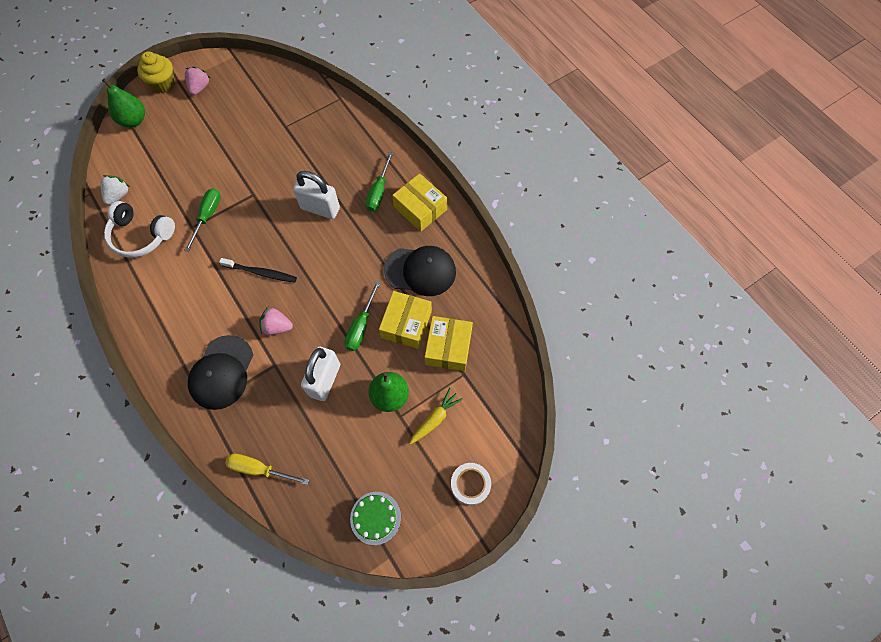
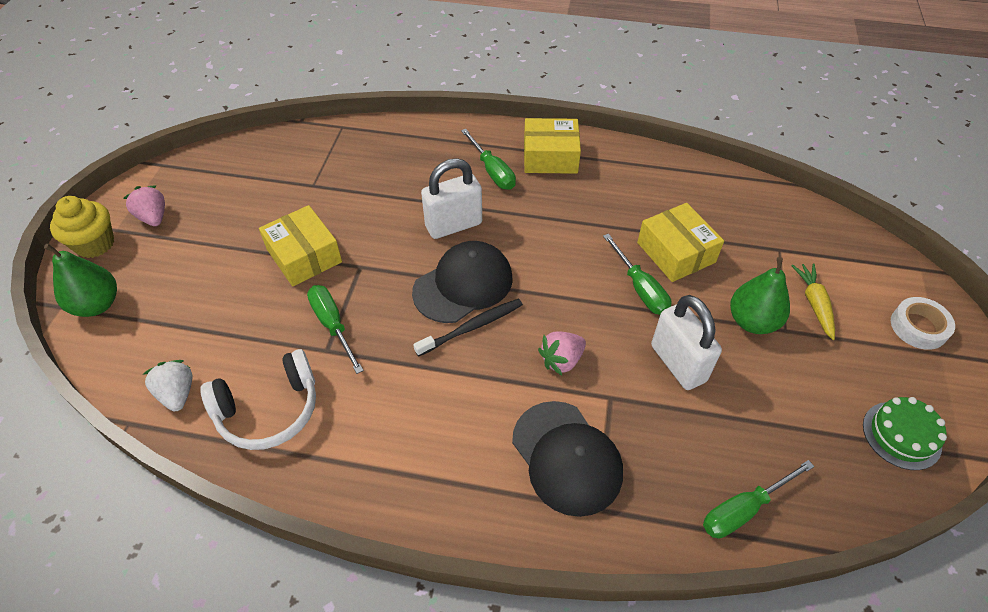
camera: 45 degrees left, 15 degrees down
(259, 469) = (743, 509): yellow screwdriver -> green screwdriver
(420, 271) = (623, 202): black cap -> black cap (463, 285)
(448, 347) = (736, 240): yellow box -> yellow box (304, 256)

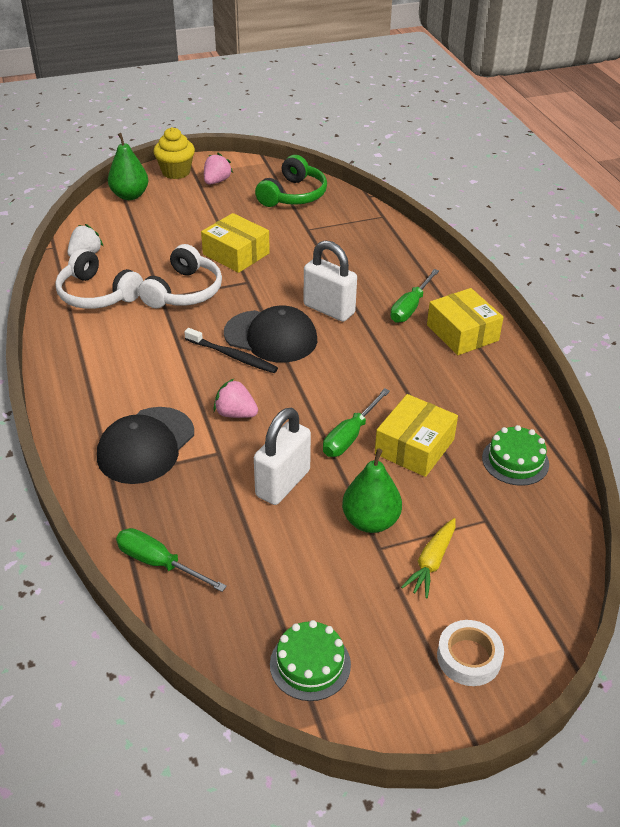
camera: 60 degrees right, 10 degrees down
(244, 170) = (293, 195): none -> green headphones
(304, 256) = (236, 254): yellow box -> yellow box turned 75 degrees counterclockwise
(333, 325) = (184, 291): green screwdriver -> white headphones
(722, 201) = (515, 461): none -> green cake
(814, 303) = (431, 562): yellow carrot -> yellow carrot turned 150 degrees clockwise

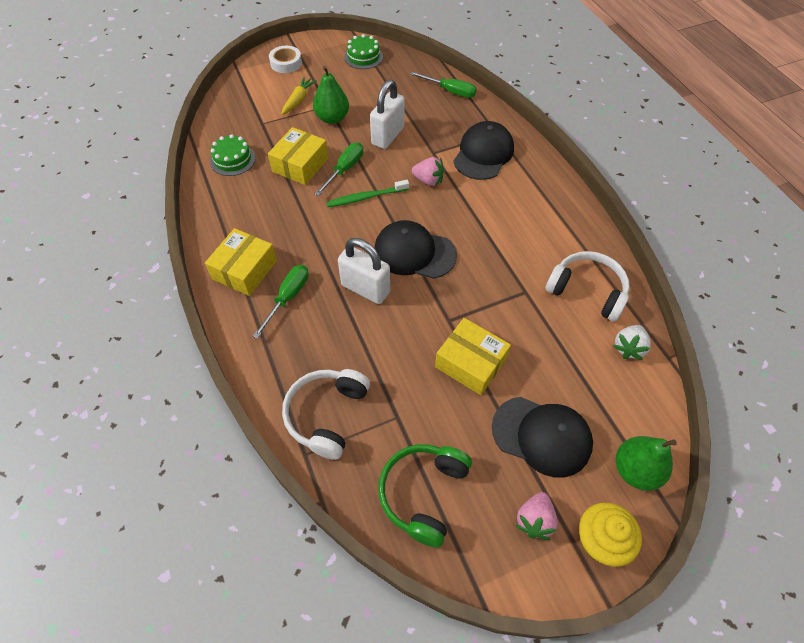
camera: 175 degrees right, 15 degrees up
(184, 291) = (506, 301): white headphones -> white headphones (327, 415)
(192, 214) = (542, 436): none -> black cap
(233, 356) = (442, 230): black toothbrush -> none
(323, 398) = (365, 197): none -> green toothbrush
(462, 333) = (244, 270): yellow box -> yellow box turned 60 degrees clockwise

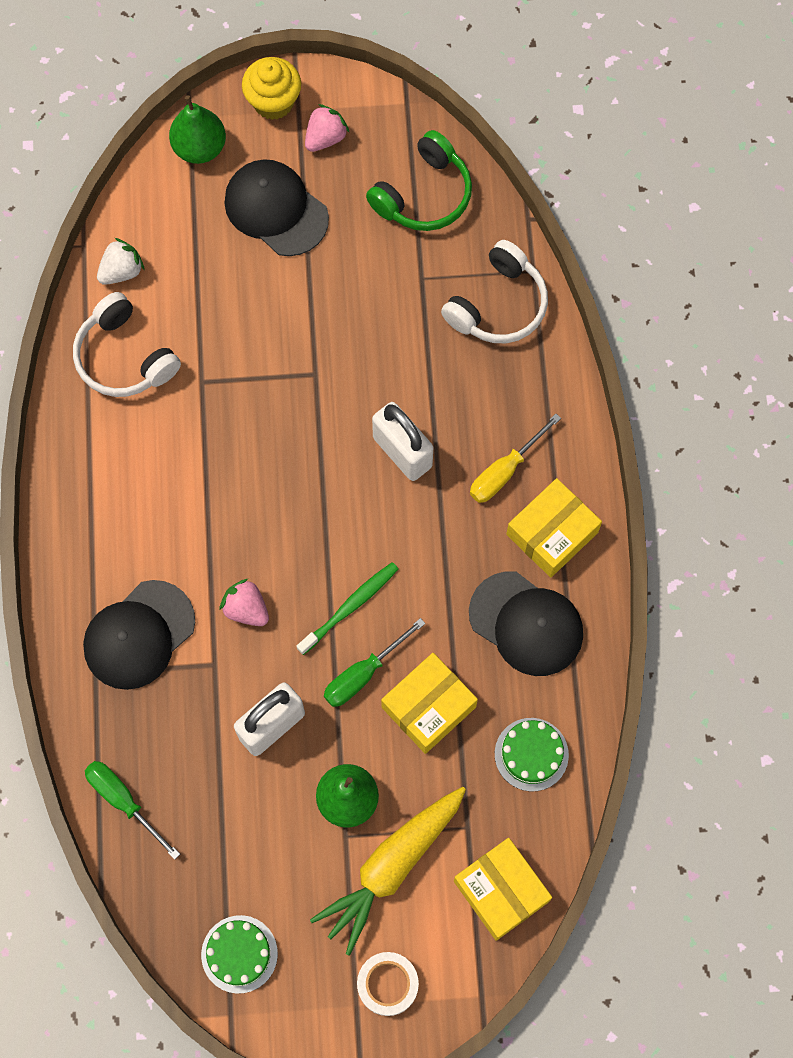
camera: 160 degrees left, 15 degrees up
(288, 298) = (505, 471): green screwdriver -> yellow screwdriver
(298, 100) = (391, 867): yellow carrot -> yellow carrot, size x1.85
(365, 197) = (350, 606): green toothbrush -> green toothbrush turned 45 degrees counterclockwise
(414, 252) = (318, 487): black cap -> black cap (526, 624)
(470, 363) = (314, 312): yellow box -> yellow box (501, 891)

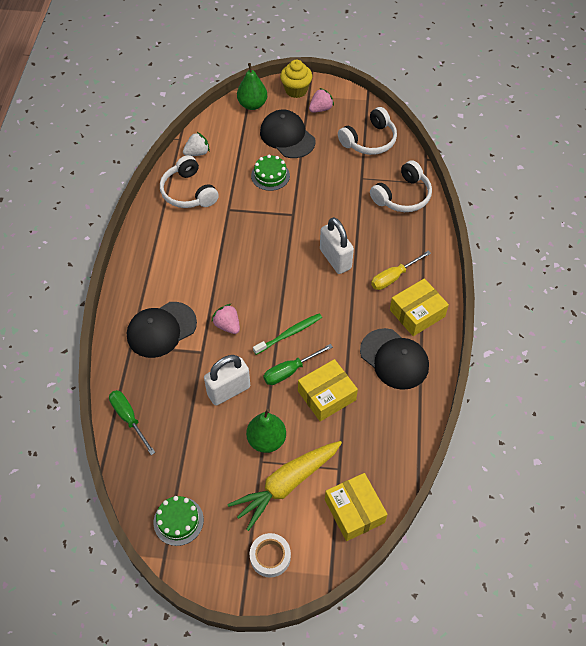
camera: 10 degrees right, 15 degrees down
(424, 194) = (369, 140): green headphones -> white headphones
(531, 754) = (386, 432): green cake -> green cake (270, 175)

